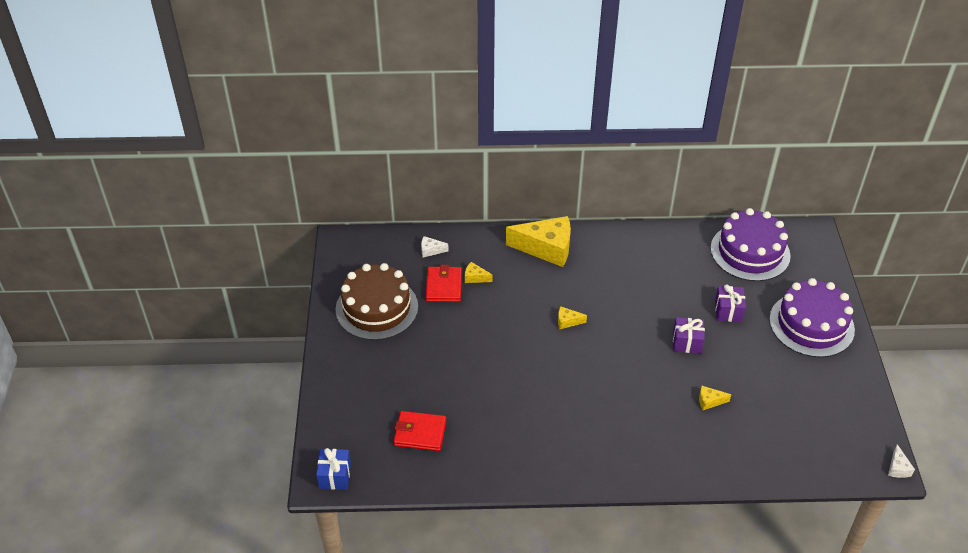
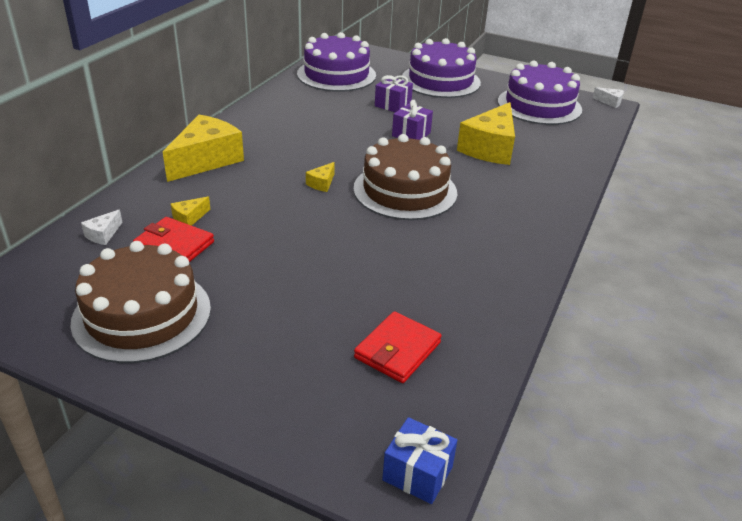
camera: 65 degrees left, 10 degrees down
(596, 371) = (405, 191): none -> brown cake
(709, 401) = (490, 148): yellow cheese -> yellow cheese, size x2.37
(831, 413) = (539, 105): none -> purple cake

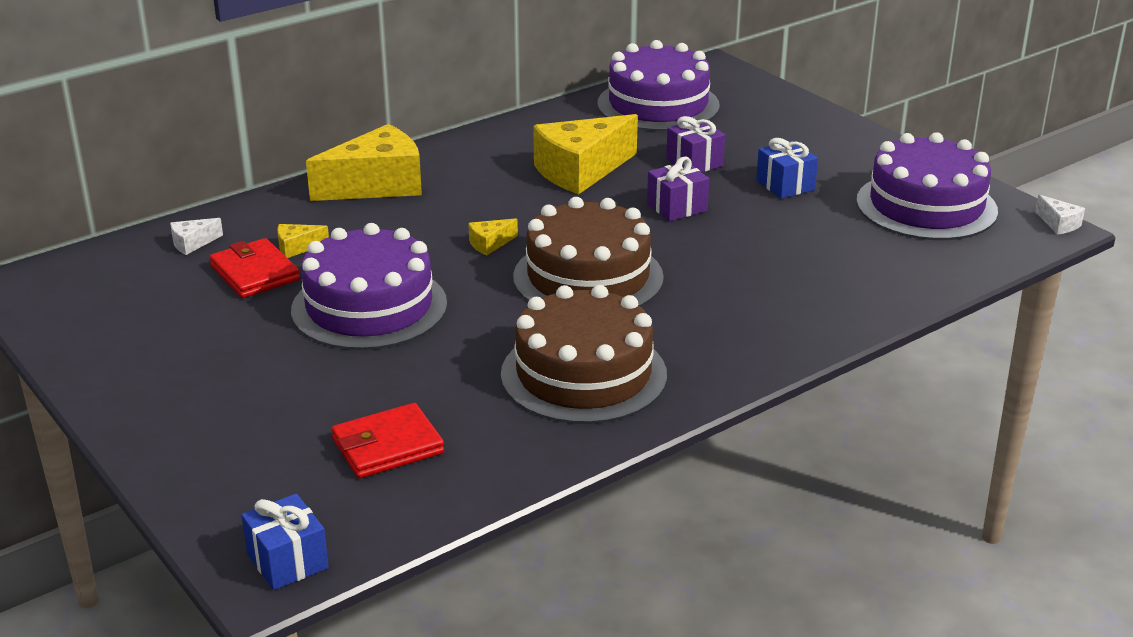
camera: 30 degrees right, 5 degrees down
(142, 314) = (161, 334): brown cake -> brown cake (583, 374)
(440, 81) = (807, 140): purple cake -> purple cake (369, 307)
(456, 108) = (785, 185): none -> blue gift
(490, 148) = (772, 250): yellow cheese -> yellow cheese (580, 171)

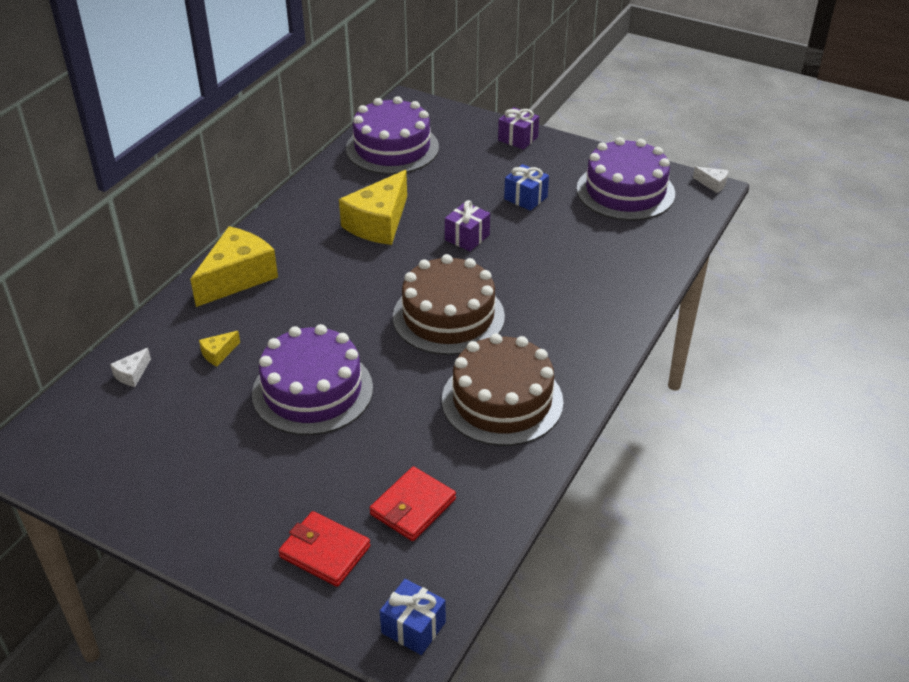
camera: 25 degrees left, 10 degrees up
(255, 273) = (203, 387): red wallet -> red wallet (325, 551)
(490, 244) = (359, 308): yellow cheese -> none
(694, 162) = (452, 194): purple gift -> purple gift (518, 139)

